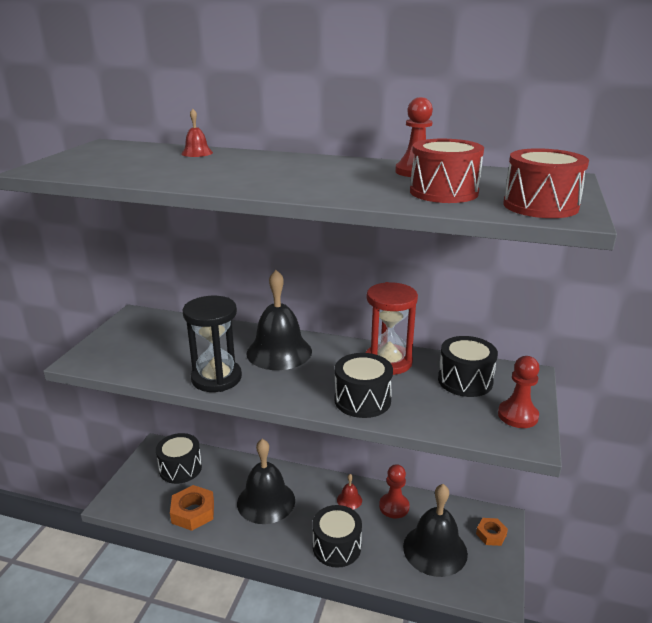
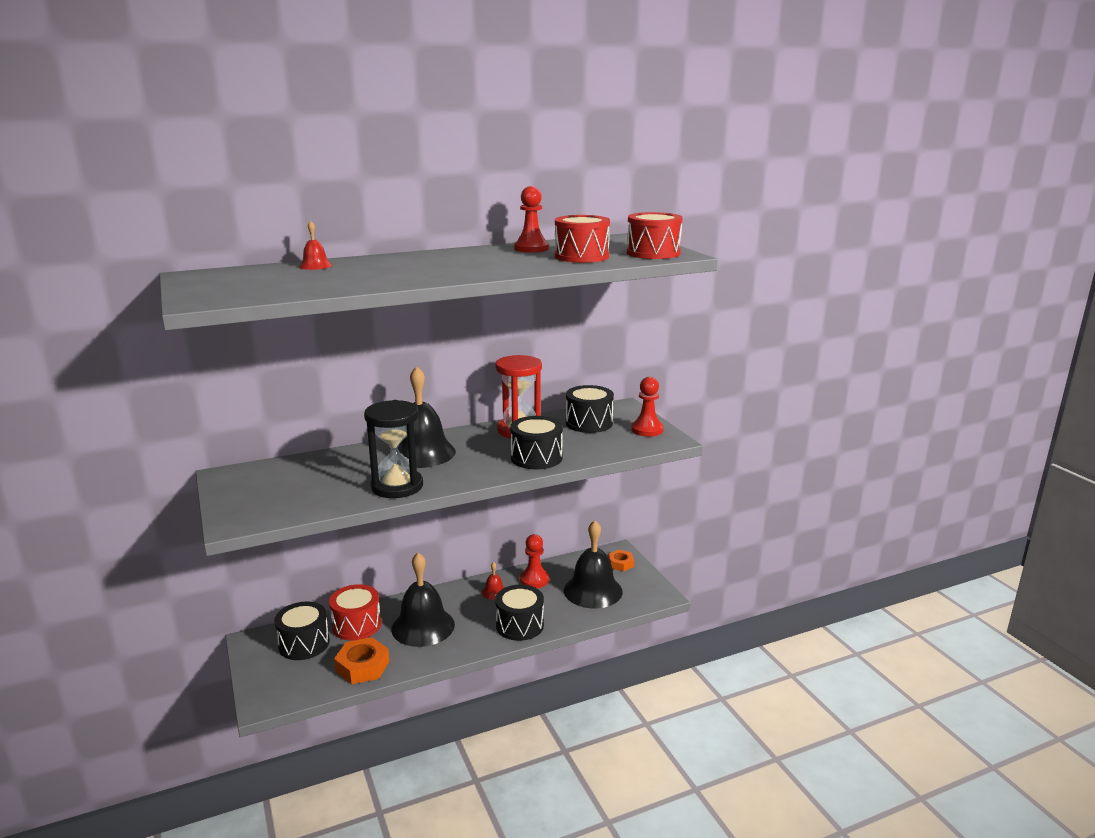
camera: 40 degrees left, 5 degrees down
(226, 472) = (356, 625): none -> red drum

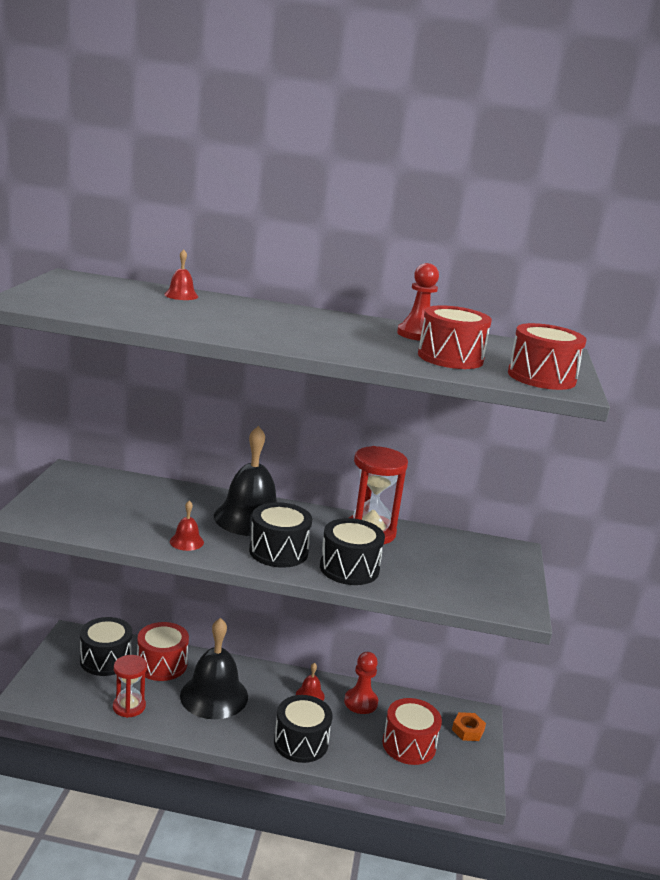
camera: 30 degrees right, 0 degrees up
(362, 666) = (129, 706): orange nut -> red hourglass
(397, 486) = (186, 541): black hourglass -> red bell
(589, 423) = (452, 553): black drum -> black drum (278, 551)
(593, 591) = (409, 745): black bell -> red drum
(647, 430) = (507, 587): red pawn -> none

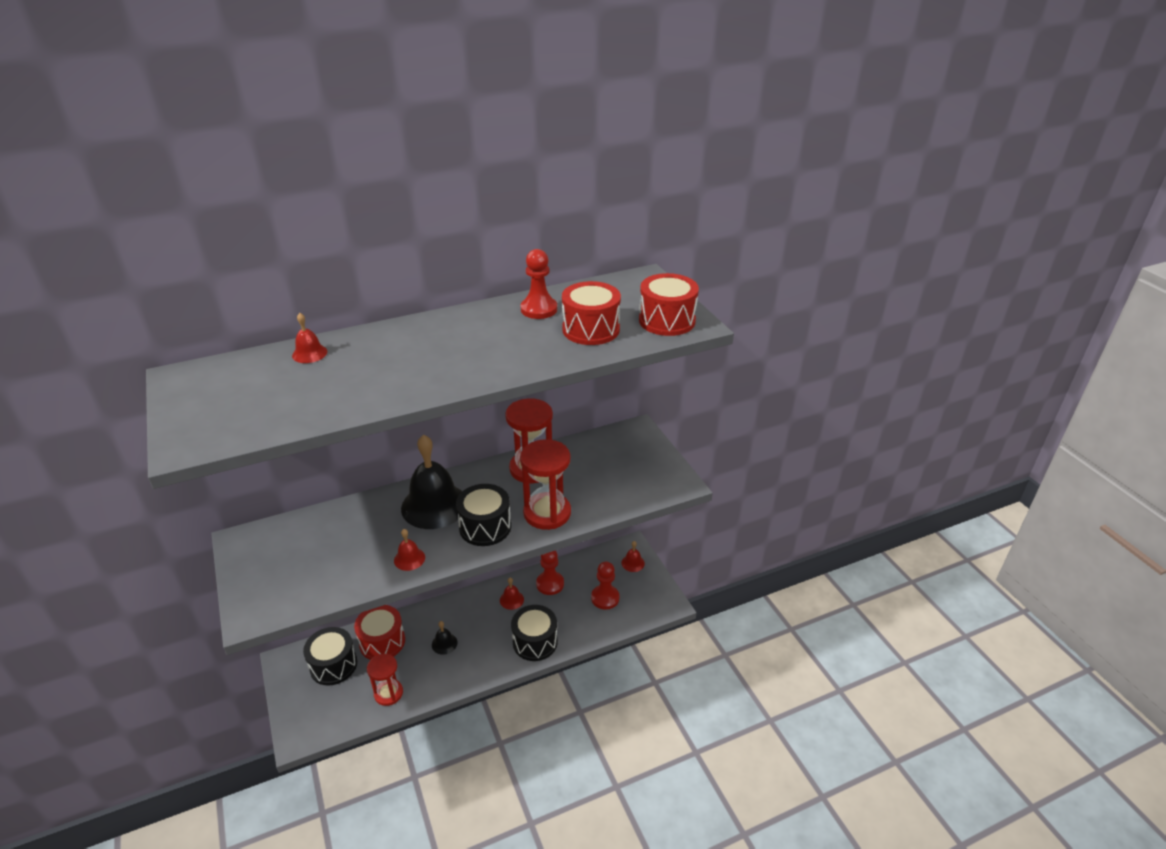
camera: 30 degrees left, 15 degrees up
(214, 696) = (444, 643): black bell -> black bell, size x0.44
(349, 568) = (547, 513): black drum -> red hourglass
(409, 745) = (605, 598): red drum -> red pawn
(468, 730) = (633, 563): orange nut -> red bell

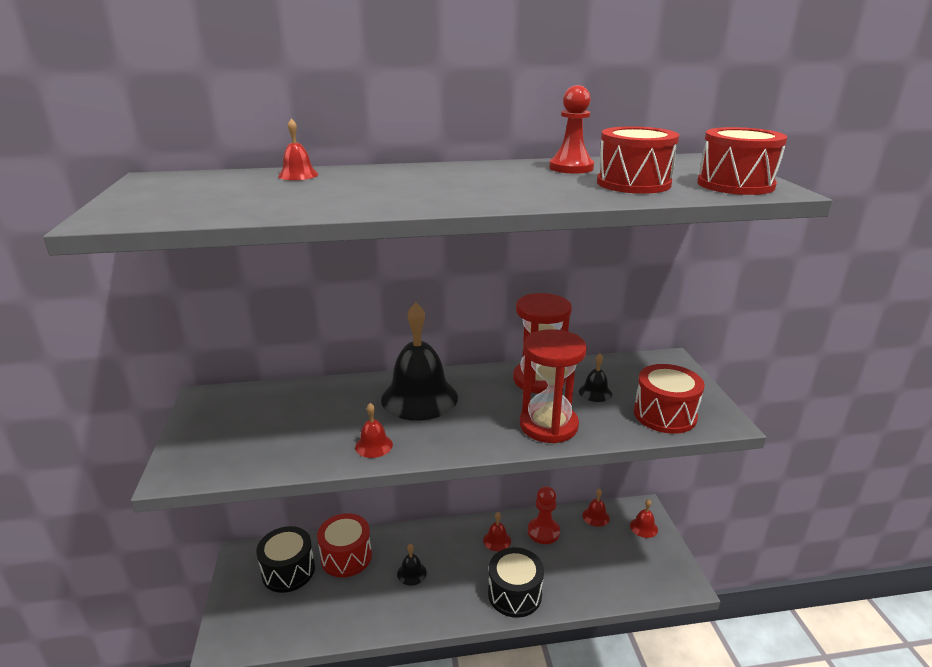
camera: 15 degrees right, 10 degrees down
(388, 693) = (335, 616): red hourglass -> none
(485, 527) = (471, 428): black drum -> none
(580, 474) = (595, 392): none -> black bell
(592, 561) = (596, 516): none -> red bell
(605, 598) = (606, 560): red pawn -> none
(636, 486) = (664, 415): none -> red drum

